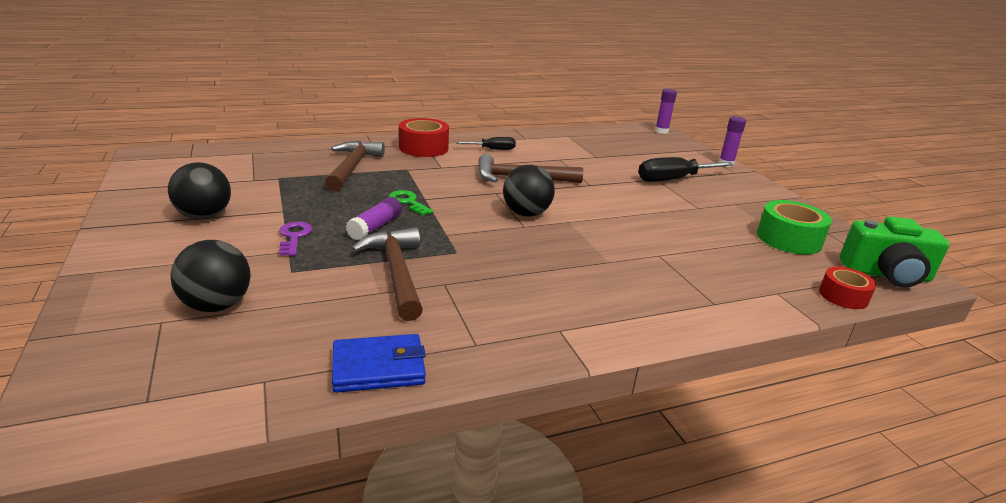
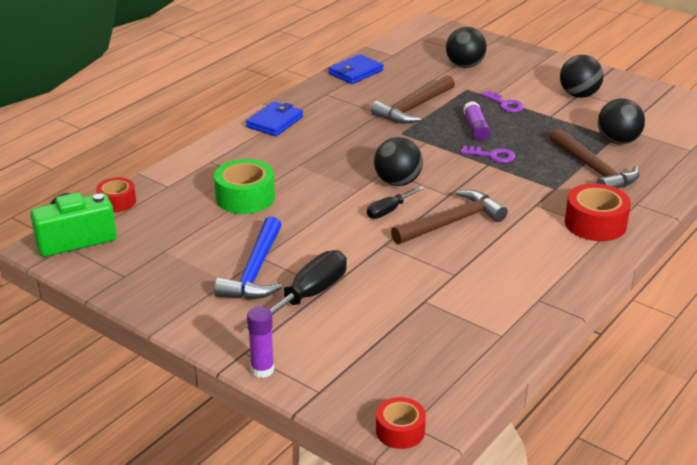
camera: 150 degrees right, 5 degrees up
(285, 174) = (618, 141): none -> black ball
(396, 273) = (414, 108): brown hammer -> brown hammer turned 90 degrees clockwise
(408, 202) = (492, 155): green key -> purple key
(493, 149) = (536, 255): black screwdriver -> black screwdriver (389, 211)
(594, 326) = (275, 122): none -> blue wallet
(661, 131) = (400, 431): purple glue stick -> red tape
(707, 201) = (255, 271): none -> blue hammer
(789, 239) = (162, 249): green tape -> green tape (245, 197)

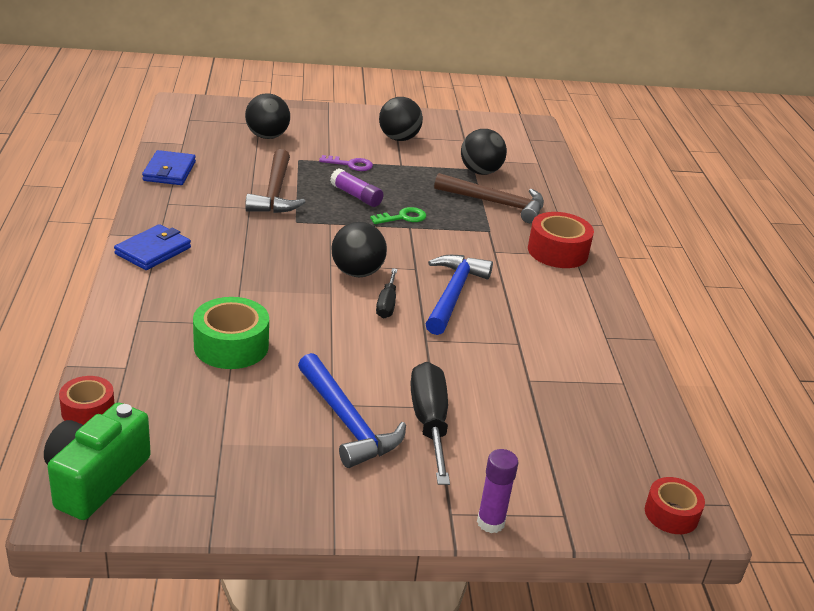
camera: 45 degrees left, 0 degrees up
(275, 122) = (153, 251): blue wallet -> blue wallet turned 45 degrees clockwise
(452, 222) = (453, 294): brown hammer -> blue hammer
(492, 155) = (403, 217): purple key -> green key

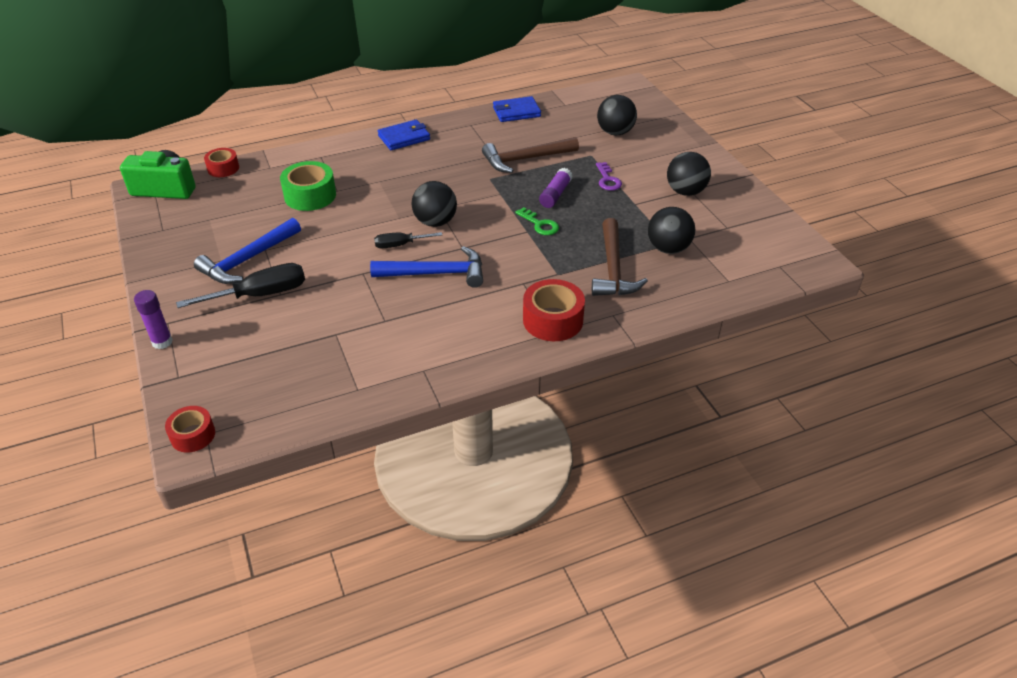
camera: 75 degrees right, 10 degrees up
(153, 251) = (404, 137): blue wallet -> blue wallet turned 45 degrees counterclockwise

